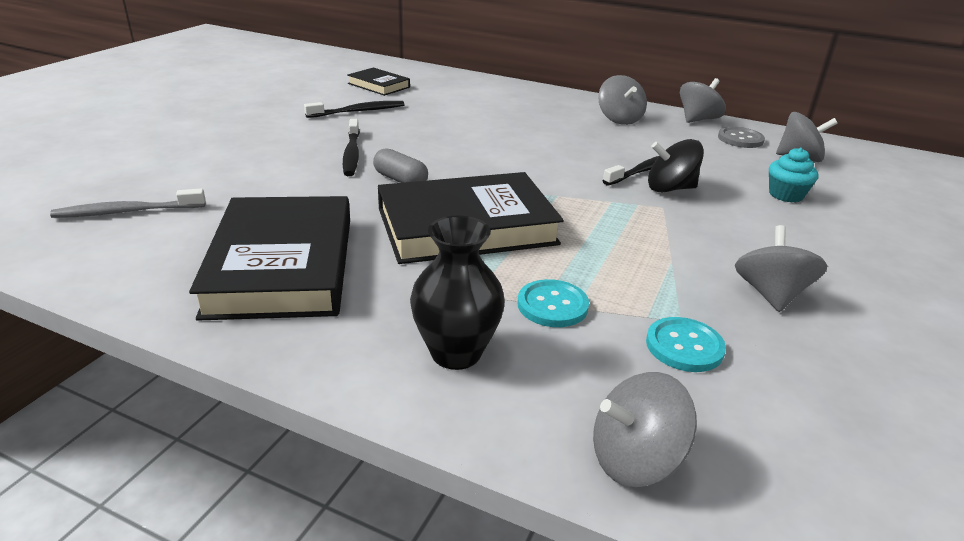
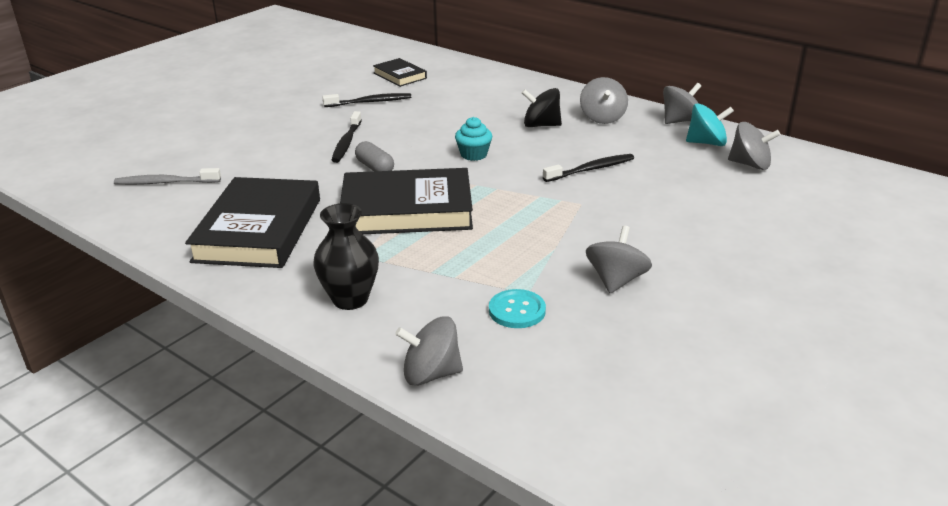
camera: 15 degrees right, 0 degrees up
(552, 305) = (437, 274): turquoise button -> none
(670, 188) = (600, 188): black spinning top -> black spinning top (541, 125)
(740, 139) = (706, 143): grey button -> turquoise spinning top
(786, 195) = (703, 199): turquoise cupcake -> turquoise cupcake (473, 155)

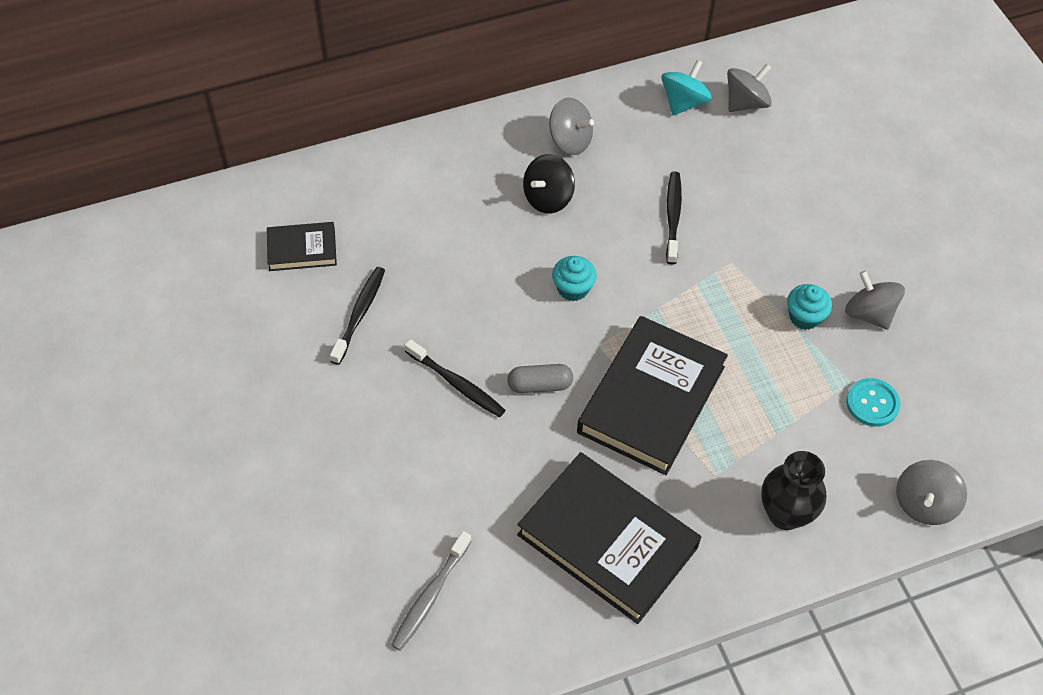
camera: 60 degrees left, 25 degrees up
(570, 250) = (804, 317): none -> turquoise cupcake
(680, 121) = (624, 89): grey spinning top -> none

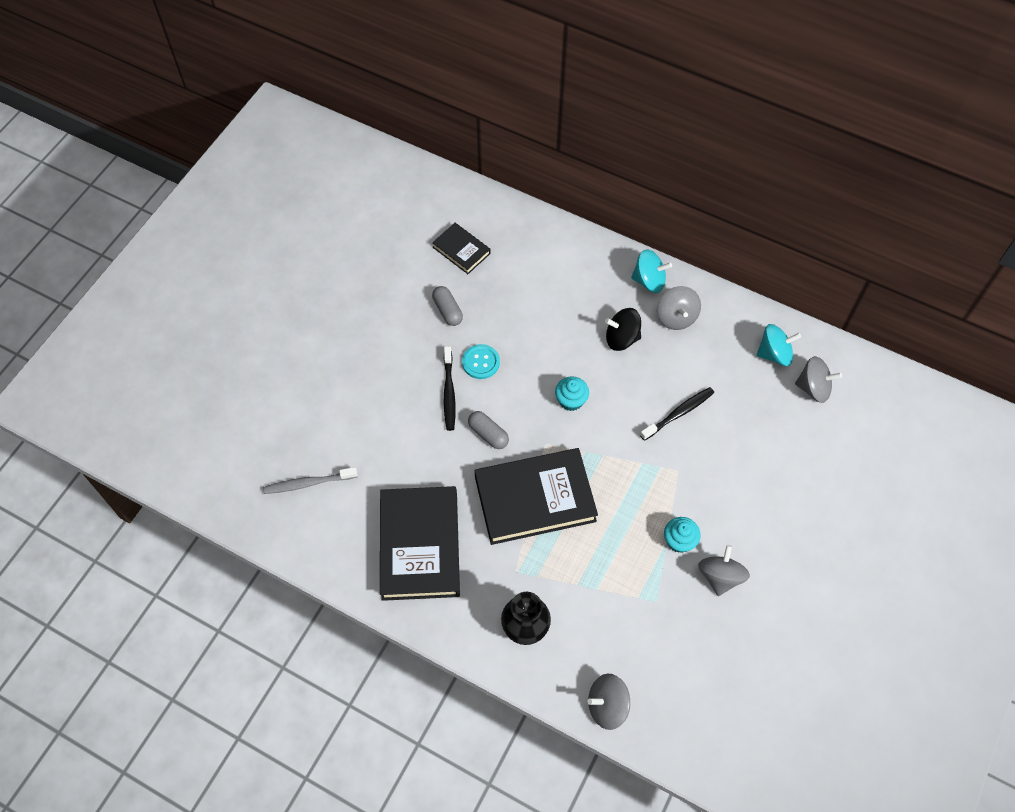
camera: 50 degrees right, 5 degrees up
(359, 314) = (447, 311): black toothbrush -> grey capsule
(509, 131) = (649, 281): none -> turquoise spinning top
(872, 403) = (652, 625): turquoise button -> turquoise button (481, 362)

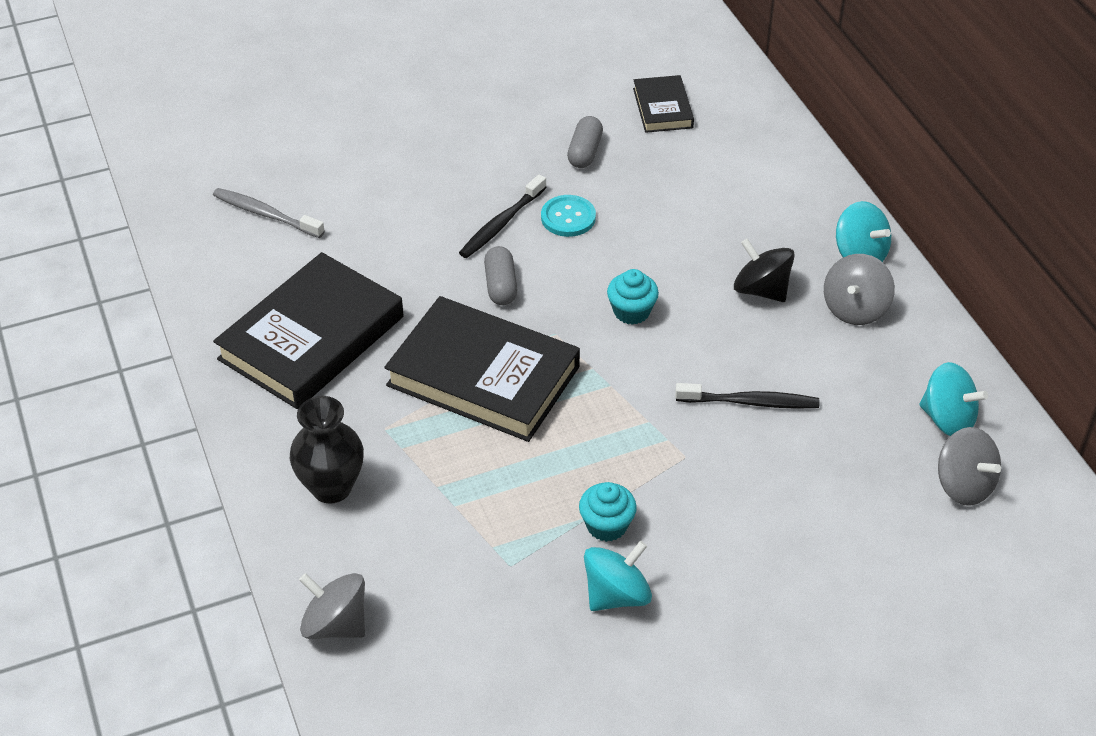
camera: 40 degrees right, 15 degrees down
(720, 577) = (616, 595): grey spinning top -> turquoise spinning top

